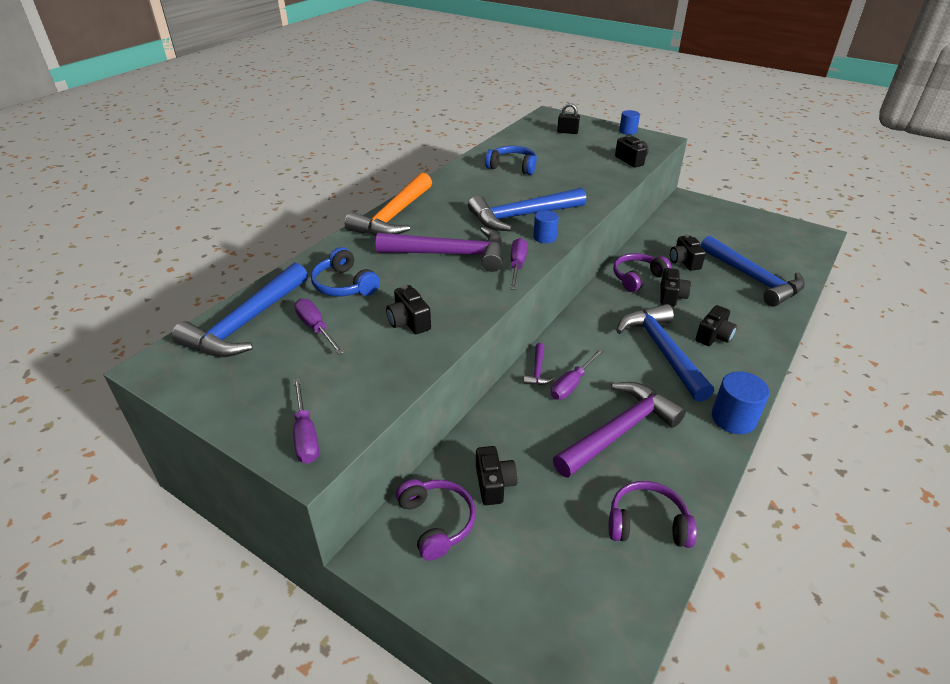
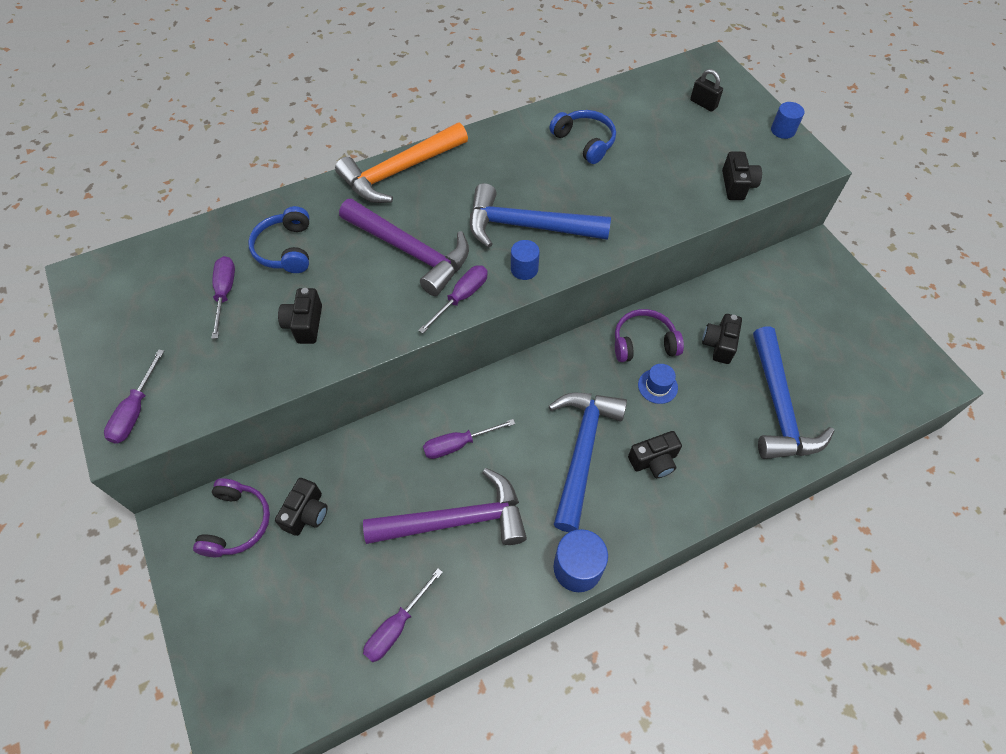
camera: 30 degrees right, 20 degrees up
(246, 323) = (176, 260): blue hammer -> none
(537, 370) = (440, 412): purple hammer -> none
(647, 524) = (397, 626): purple headphones -> purple screwdriver
(671, 296) = (657, 386): black camera -> blue hat

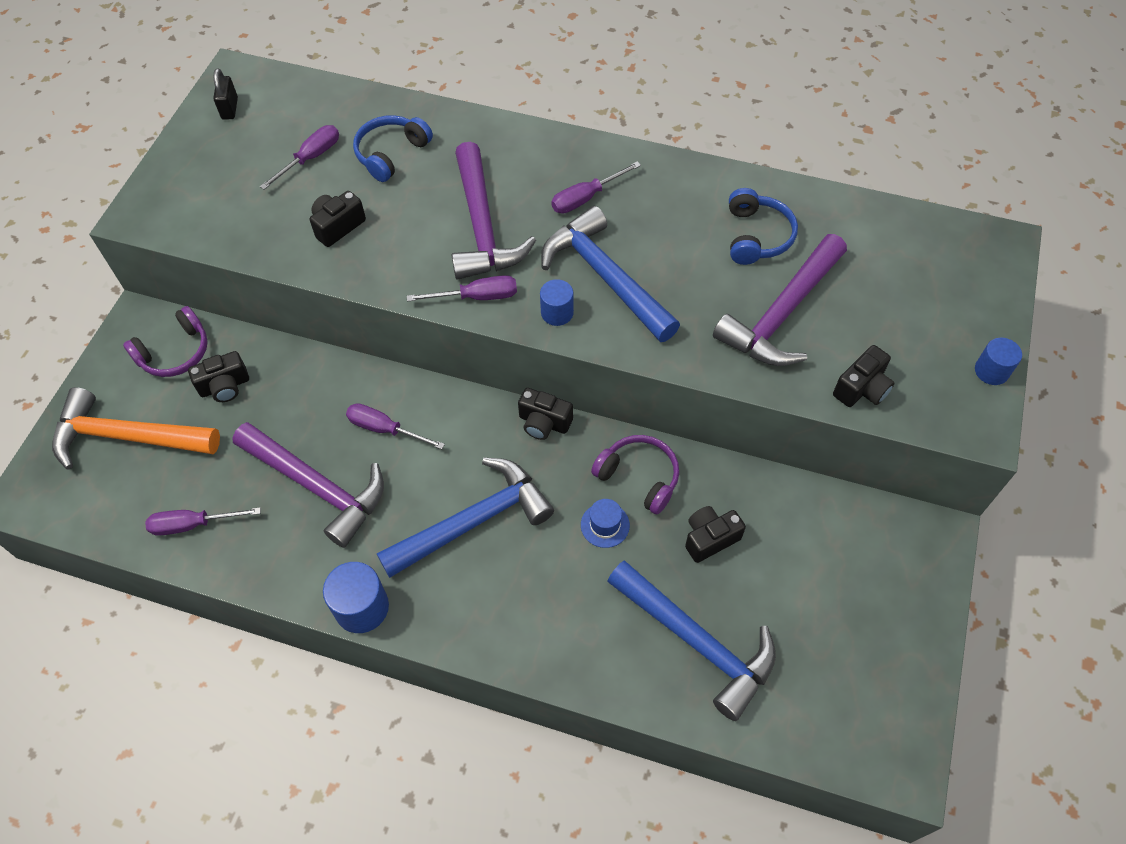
camera: 45 degrees right, 0 degrees up
(136, 410) = (163, 204): purple screwdriver -> purple screwdriver (586, 198)
(399, 171) = (554, 148): orange hammer -> orange hammer (127, 437)
(650, 175) = (782, 314): none -> purple hammer
(654, 461) = (523, 583): black camera -> black camera (544, 423)
(703, 104) = (934, 282): black padlock -> black padlock (230, 108)
(779, 406) = (697, 642): blue hammer -> blue hammer turned 90 degrees counterclockwise

